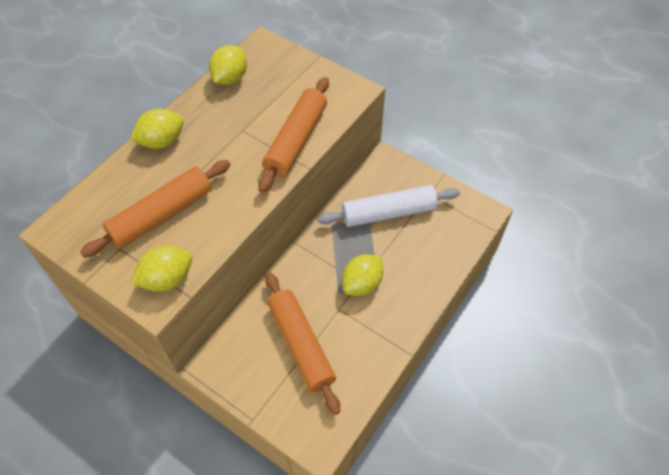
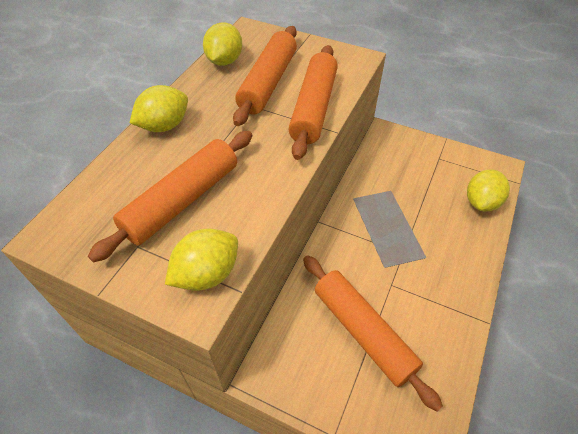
camera: 10 degrees left, 5 degrees down
(263, 108) = (268, 83): none -> orange rolling pin
(362, 284) = (406, 254): yellow lemon -> yellow lemon (481, 202)
(388, 213) = (407, 180): white rolling pin -> none

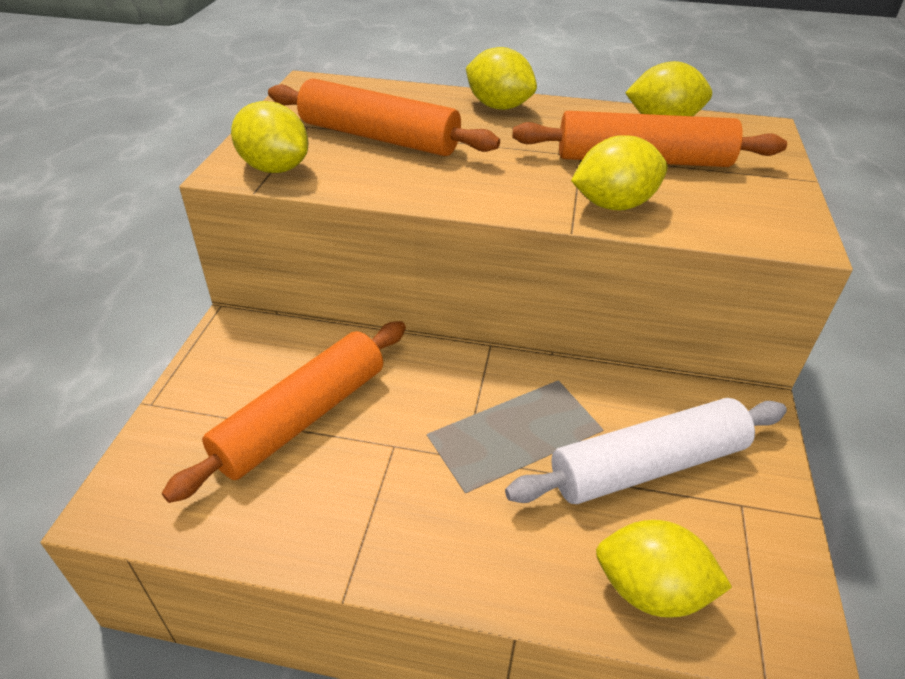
camera: 75 degrees right, 10 degrees down
(314, 108) = (614, 205): orange rolling pin -> yellow lemon
(416, 181) = (648, 466): none -> white rolling pin

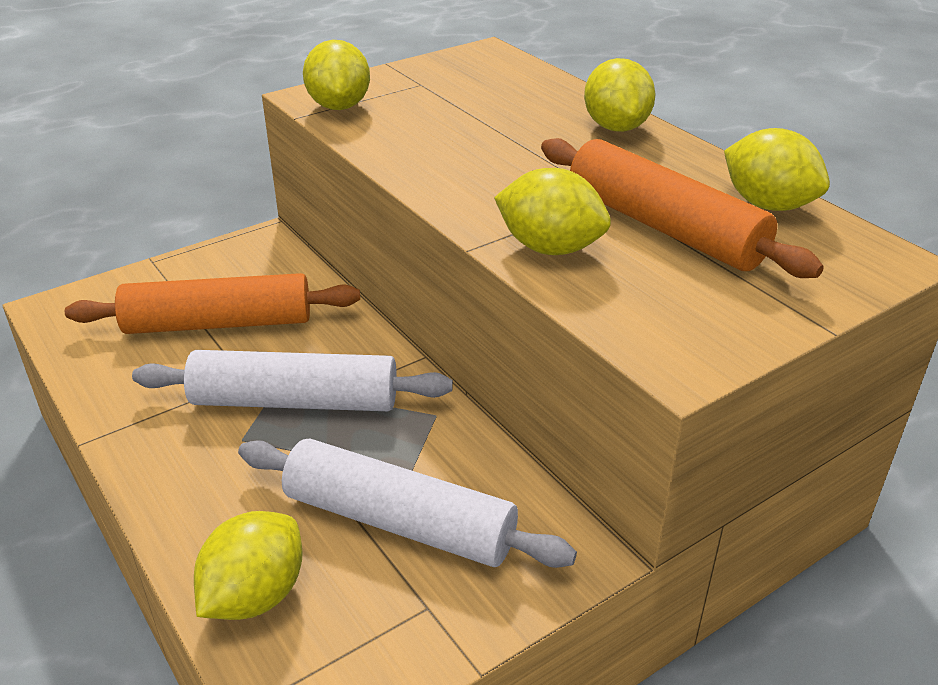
camera: 45 degrees right, 5 degrees down
(379, 137) = (458, 113): orange rolling pin -> none
(457, 435) = (295, 401): none -> white rolling pin
(650, 590) = (255, 595): yellow lemon -> yellow lemon turned 60 degrees clockwise

